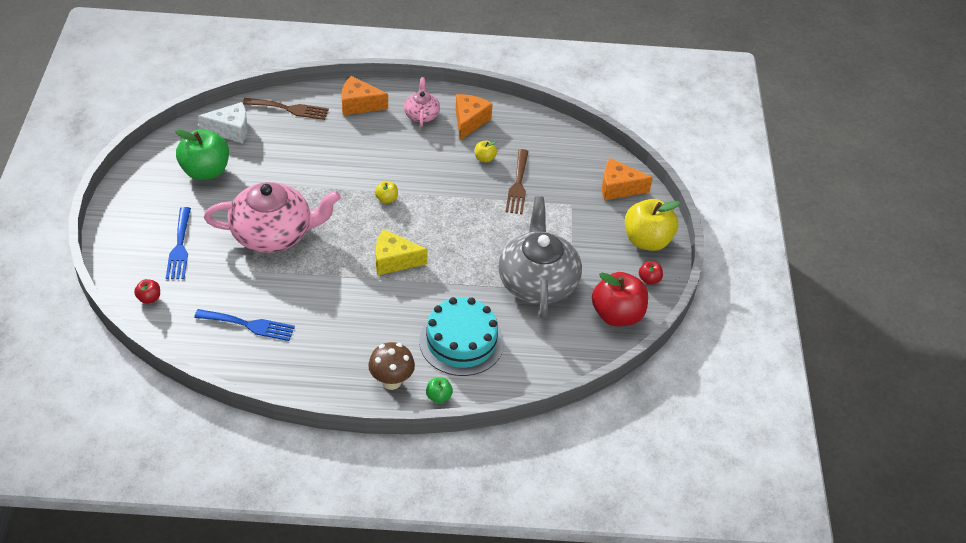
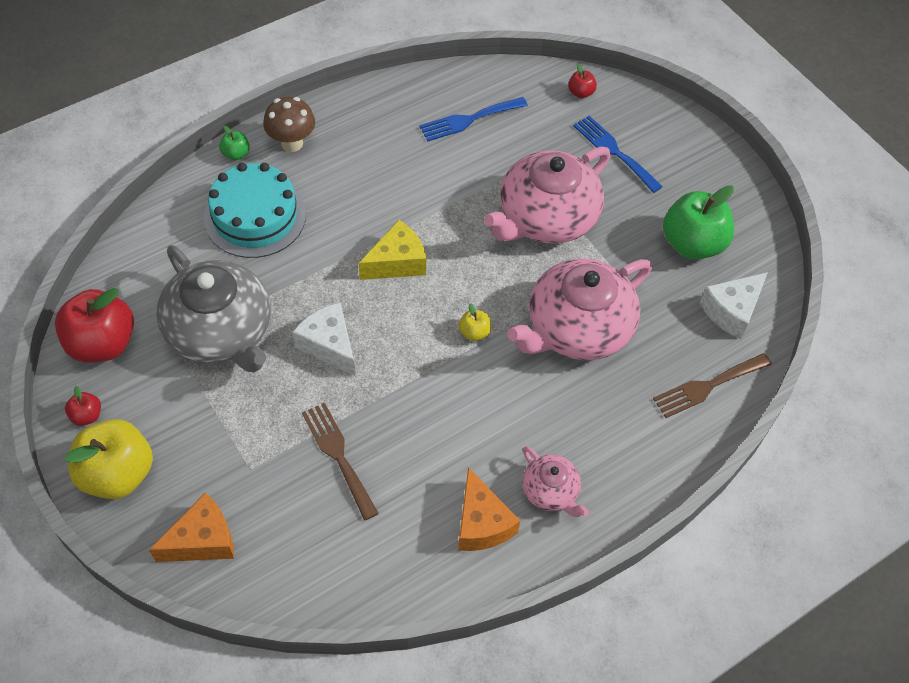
camera: 145 degrees right, 10 degrees up
(326, 169) = (577, 328): none -> pink teapot
(359, 104) = (639, 452): orange cheese -> none
(477, 238) = (329, 345): none -> white cheese
(484, 158) = (412, 471): yellow apple -> none

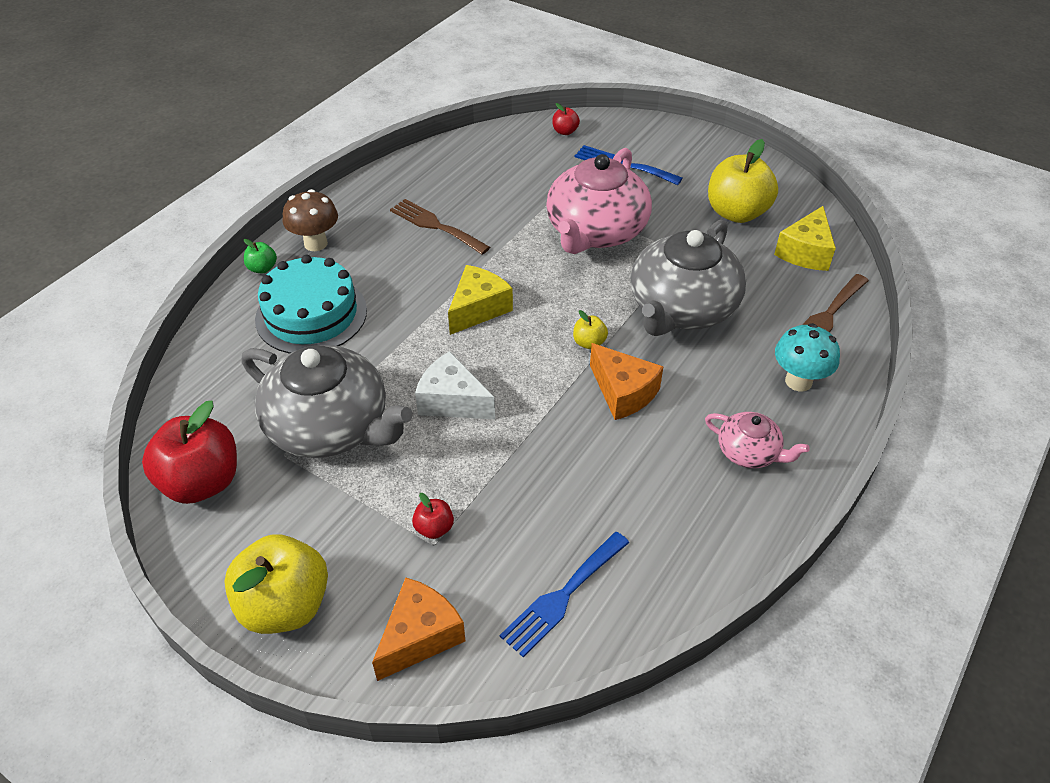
camera: 20 degrees left, 10 degrees down
(87, 415) = (218, 559): red apple -> red apple (434, 528)
(338, 455) = (520, 497): brown fork -> brown fork (435, 226)
(469, 120) = (477, 178): blue fork -> blue fork (562, 596)
(481, 523) = (702, 506): orange cheese -> orange cheese (623, 392)
(577, 328) = (681, 308): pink teapot -> grey teapot
(637, 441) = (798, 381): none -> turquoise mushroom
(692, 244) = (736, 213): green apple -> yellow apple
(731, 311) = (805, 252): white cheese -> yellow cheese

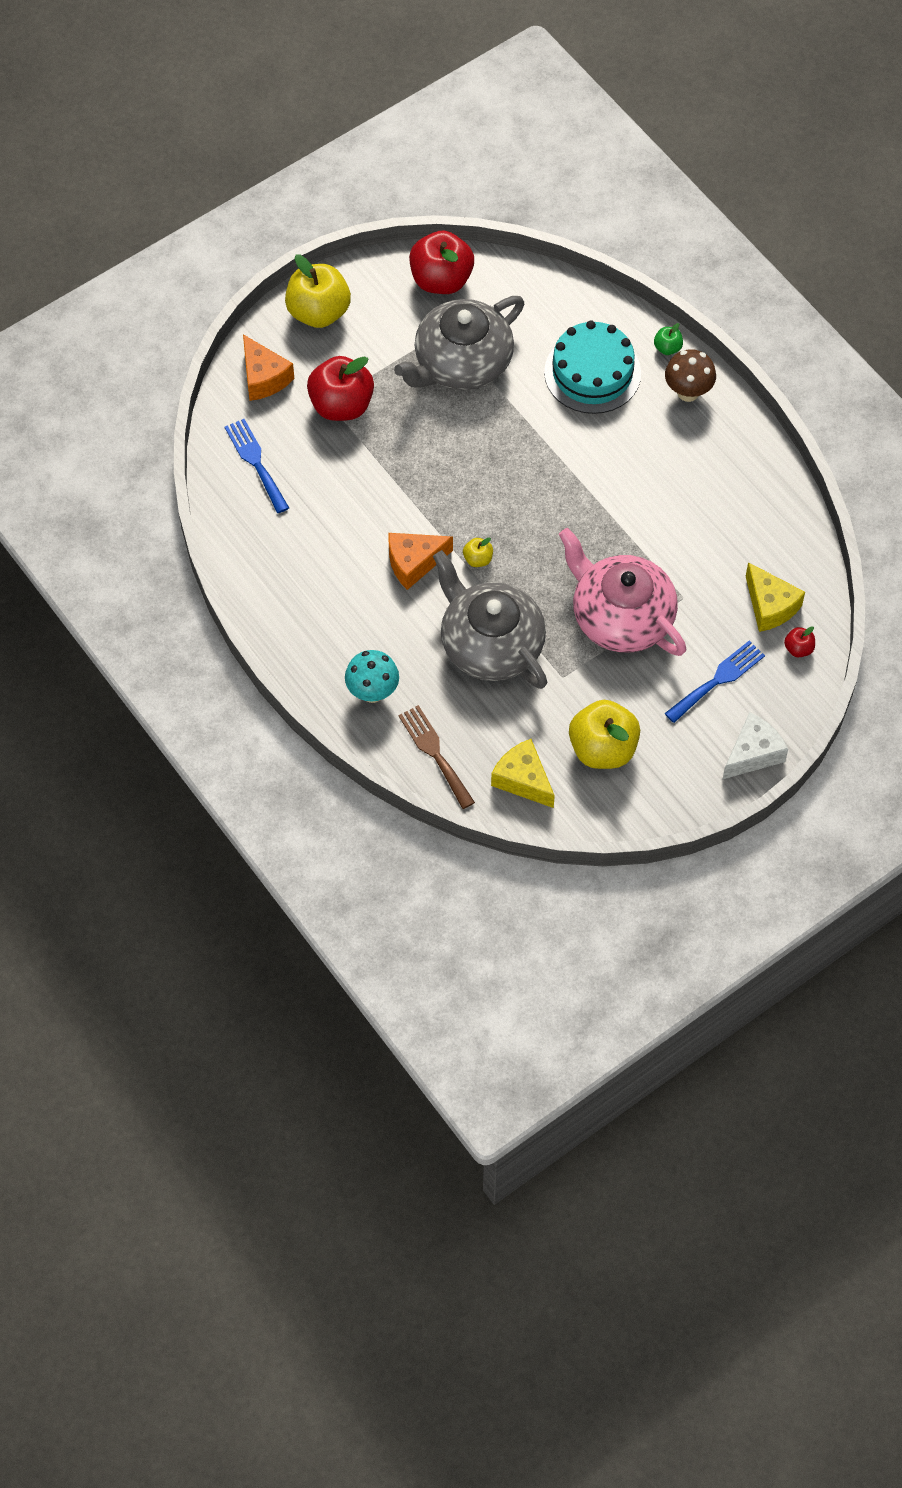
camera: 110 degrees right, 15 degrees up
(434, 528) = (341, 405): red apple -> red apple, size x2.24
(435, 226) = (679, 490): brown fork -> none
(452, 401) = (454, 446): white cheese -> white cheese (753, 754)
(478, 309) = (551, 492): yellow cheese -> yellow cheese (770, 606)
(749, 452) = (319, 623): pink teapot -> none

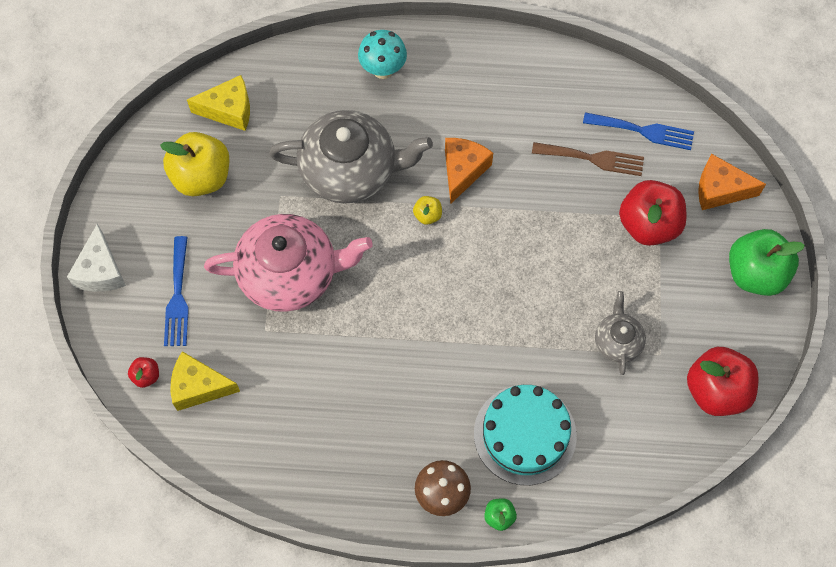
camera: 130 degrees right, 5 degrees up
(318, 312) = (755, 273): yellow apple -> green apple
(435, 753) = (301, 73): brown fork -> brown fork (593, 158)
(461, 363) = (617, 341): grey teapot -> grey teapot, size x0.49

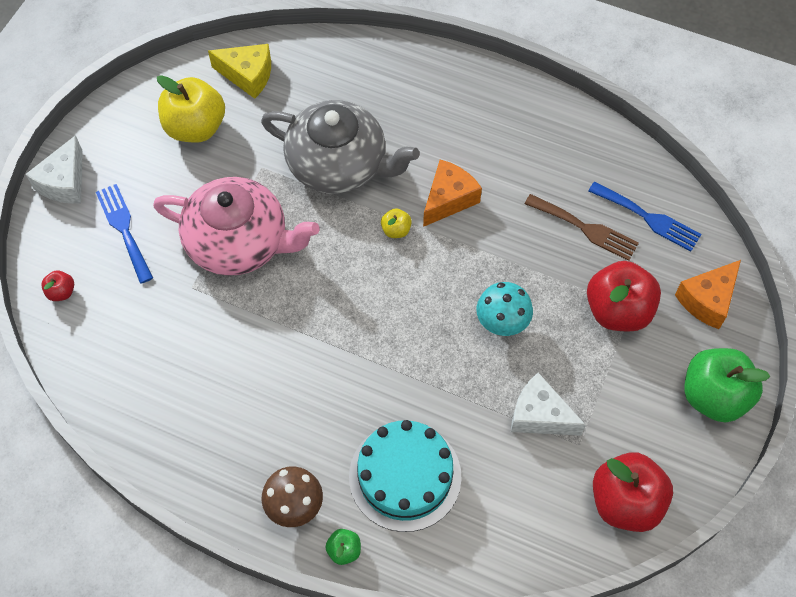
camera: 20 degrees right, 5 degrees down
(178, 297) = (124, 229): blue fork -> blue fork turned 135 degrees clockwise
(199, 387) = (105, 319): yellow cheese -> none
(383, 69) = (409, 83): turquoise mushroom -> turquoise mushroom (501, 324)
(617, 341) = (539, 415): grey teapot -> white cheese
(720, 190) = (707, 300): orange cheese -> orange cheese turned 75 degrees counterclockwise

